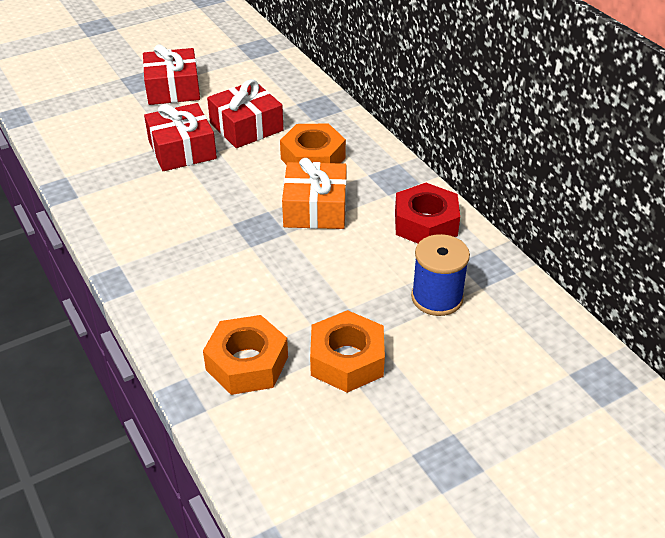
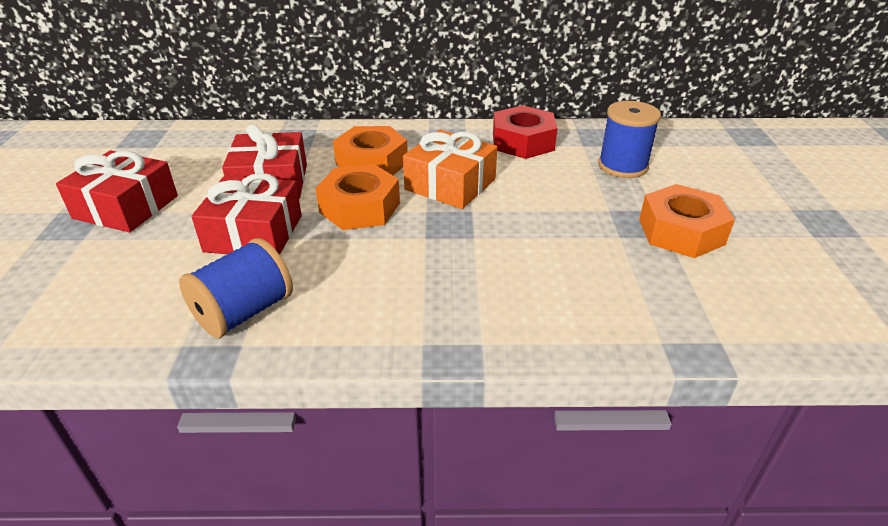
camera: 60 degrees left, 5 degrees down
(104, 184) = (244, 312): none -> blue spool
(247, 363) = (659, 292): orange nut -> orange nut (360, 208)

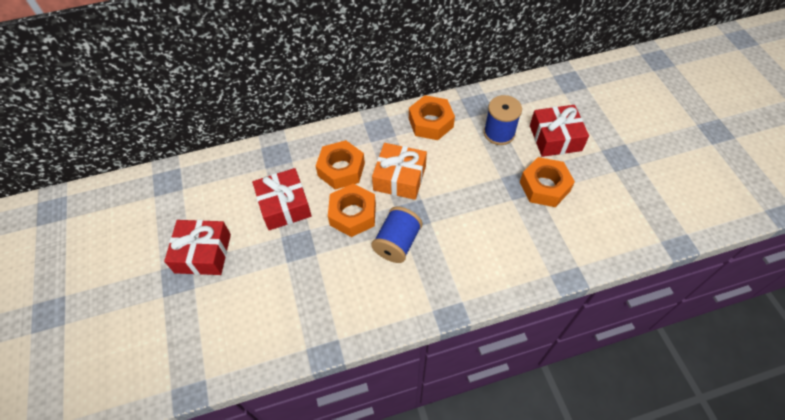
camera: 15 degrees left, 20 degrees up
(244, 312) = (327, 317): blue spool -> blue spool (397, 243)
(254, 233) = (299, 254): red gift -> red gift (555, 138)
(523, 142) = (431, 123): red nut -> orange nut

